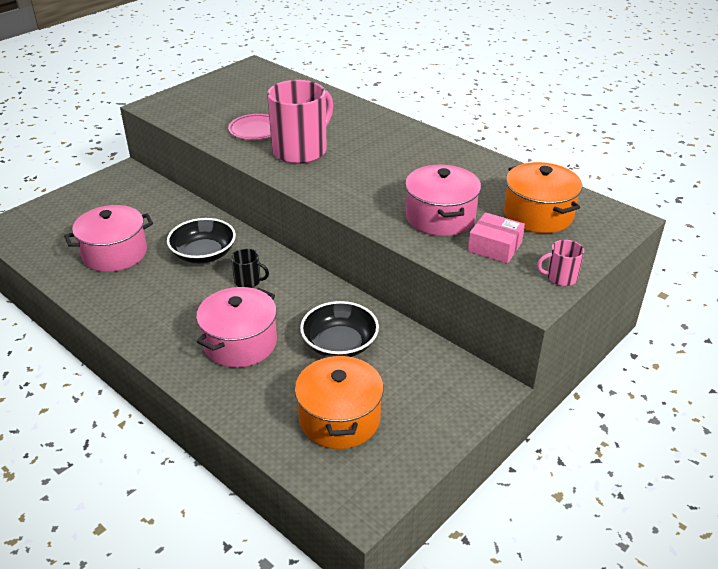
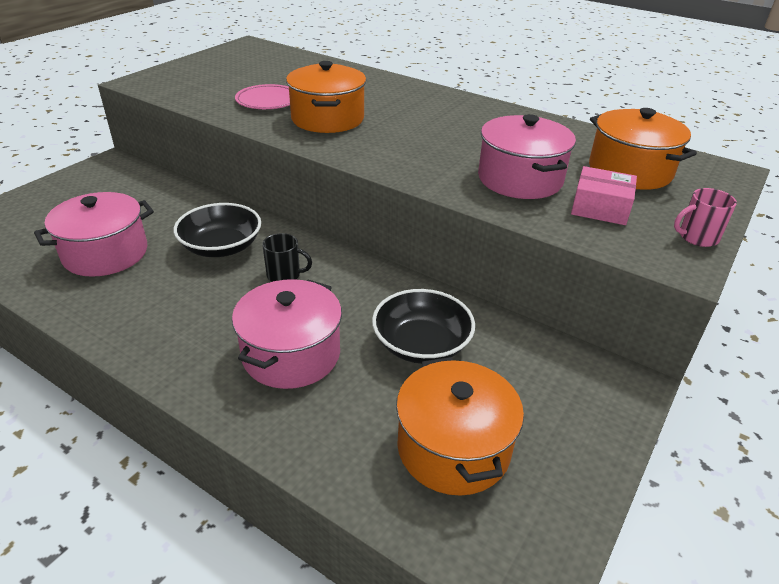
camera: 10 degrees left, 0 degrees up
(301, 150) = (327, 119): pink mug -> orange pot

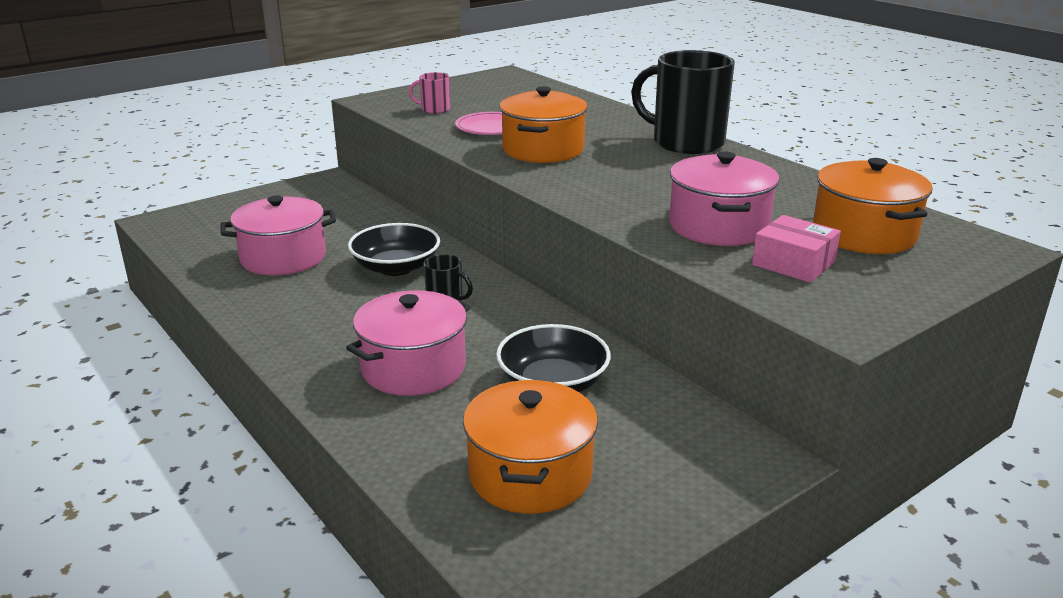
camera: 20 degrees right, 10 degrees down
(440, 99) = (686, 142): none -> black mug
(697, 237) = (891, 305): pink mug -> pink mug (434, 109)

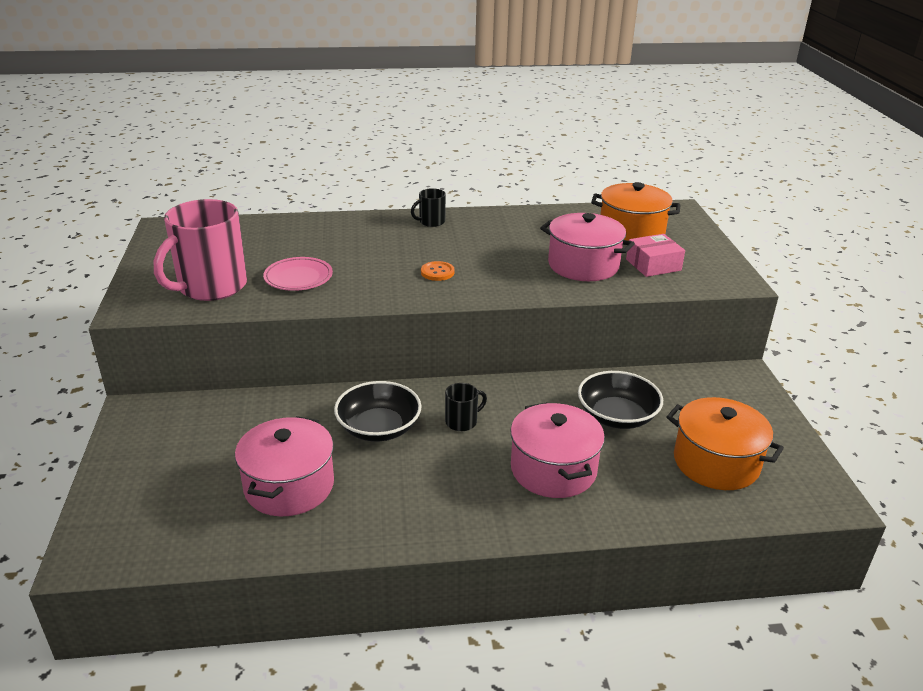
camera: 60 degrees left, 5 degrees up
(434, 109) = (211, 287): pink mug -> pink mug, size x2.24
(543, 150) = (378, 273): orange pot -> none
(584, 169) = (437, 272): none -> orange button
(686, 142) = (431, 222): black mug -> black mug, size x0.45

